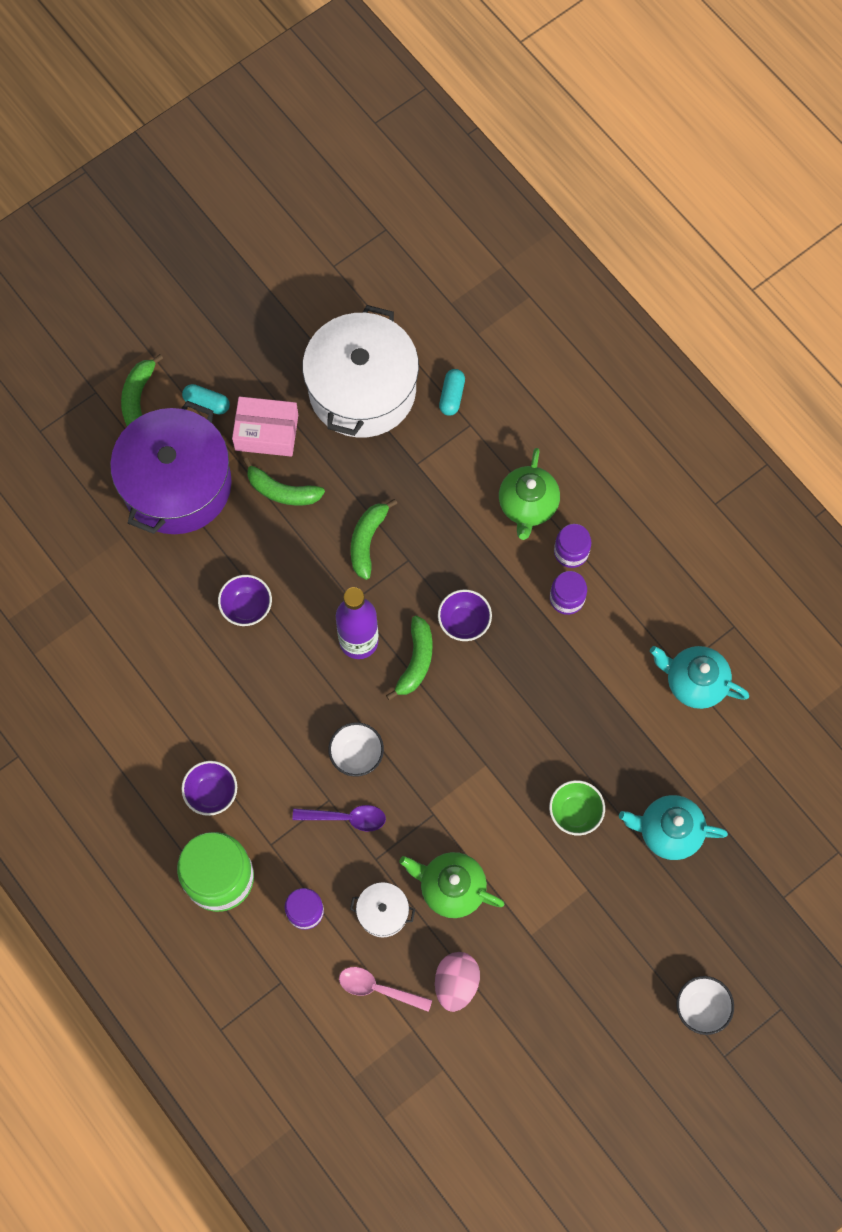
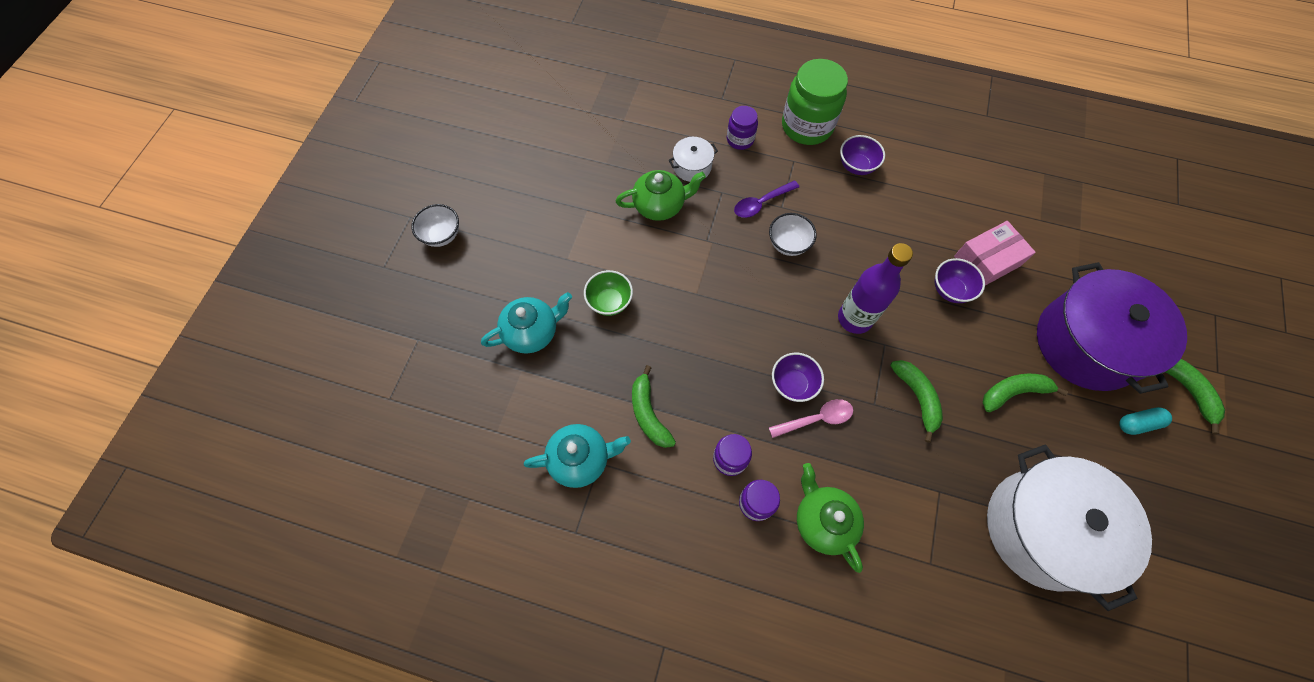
camera: 145 degrees right, 5 degrees down
(266, 432) = (1072, 432): pink box -> pink box (987, 261)
(378, 989) = (661, 127): pink spoon -> pink spoon (816, 419)
(415, 661) = (803, 331): green banana -> green banana (649, 413)
(452, 396) = (969, 581): turquoise capsule -> none
(456, 983) = (615, 157): pink egg -> none

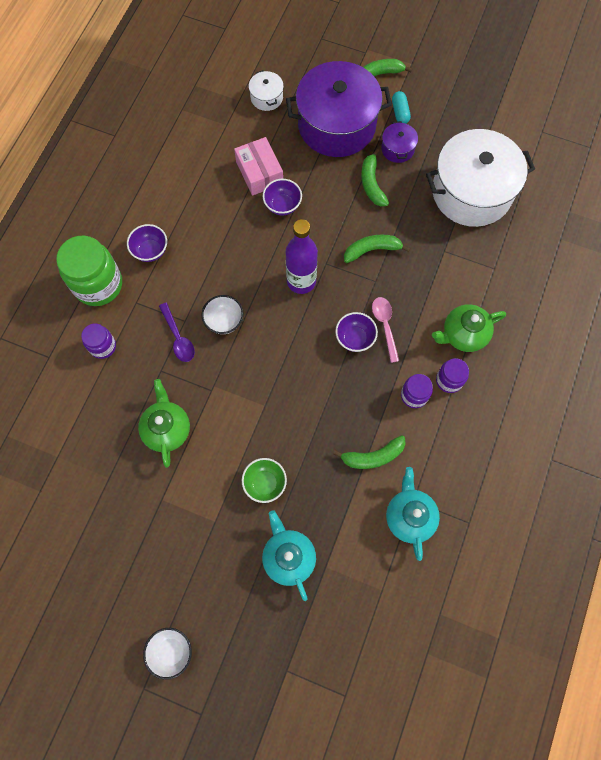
camera: 85 degrees left, 5 degrees up
(692, 166) = (127, 394): white pot -> white pot (266, 97)
(1078, 423) = (397, 149): none -> purple pot

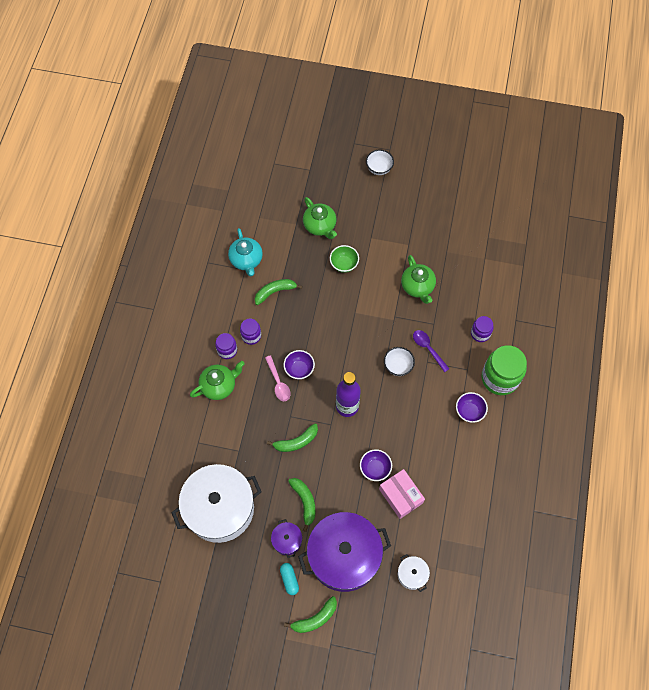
camera: 170 degrees right, 5 degrees down
(288, 556) = (320, 226): turquoise teapot -> green teapot

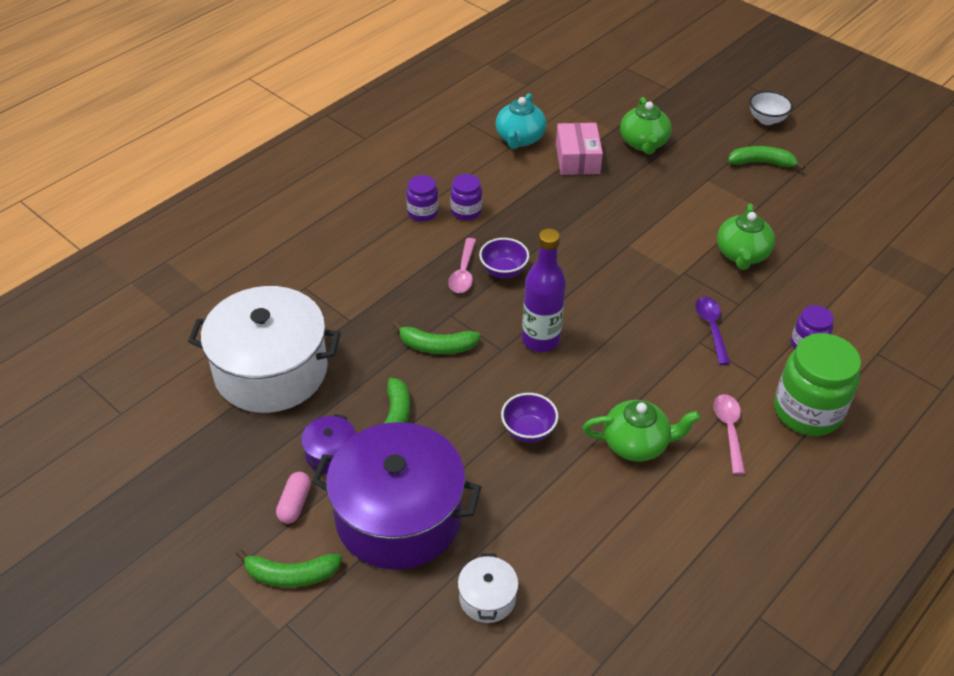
camera: 30 degrees right, 20 degrees down
(219, 385) = (382, 242): green teapot -> green teapot (636, 444)
(275, 292) = (533, 182): green banana -> green banana (761, 163)
(289, 579) = (295, 504): turquoise capsule -> pink capsule
(344, 264) = (649, 191): green bowl -> none
(398, 366) = (650, 328): white bowl -> none
(401, 496) = (544, 484): pink box -> pink box (577, 159)
(469, 411) = (729, 430): purple bowl -> pink spoon

